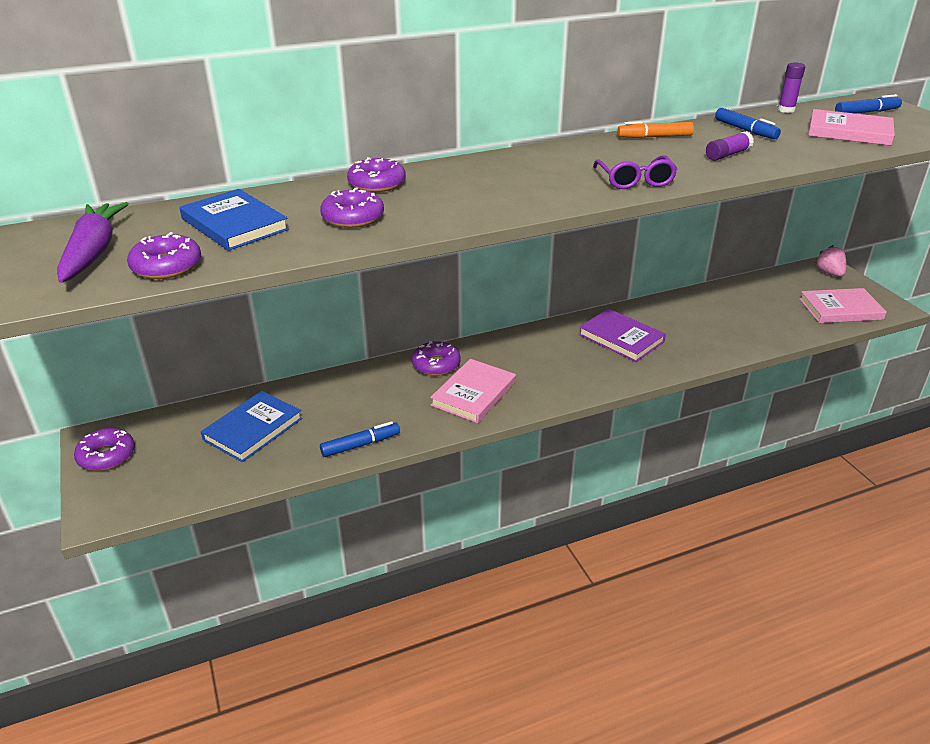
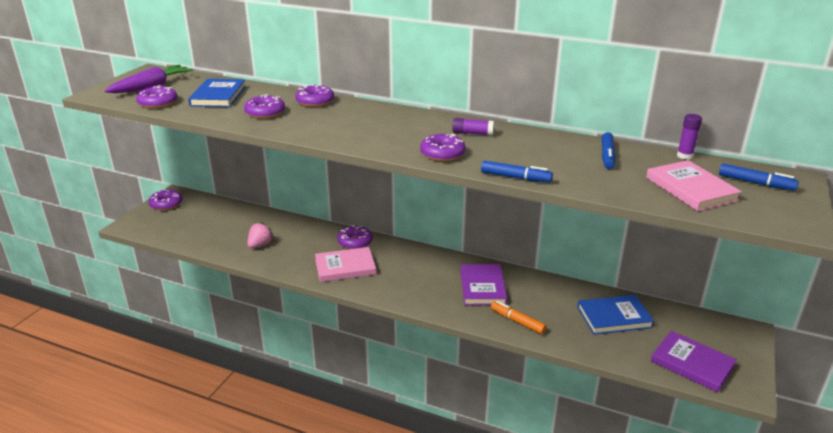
camera: 45 degrees right, 5 degrees down
(253, 429) = (229, 225): blue book -> blue book (614, 317)
(360, 445) = (254, 258): blue marker -> blue marker (515, 177)
(635, 180) = (442, 154): purple glasses -> purple donut
(654, 137) = (529, 136): orange marker -> orange marker (517, 322)
(727, 155) = (545, 164): purple glue stick -> purple glue stick (472, 133)
(829, 273) = (740, 336): pink strawberry -> pink strawberry (260, 245)
(840, 309) = (692, 364): pink book -> purple book

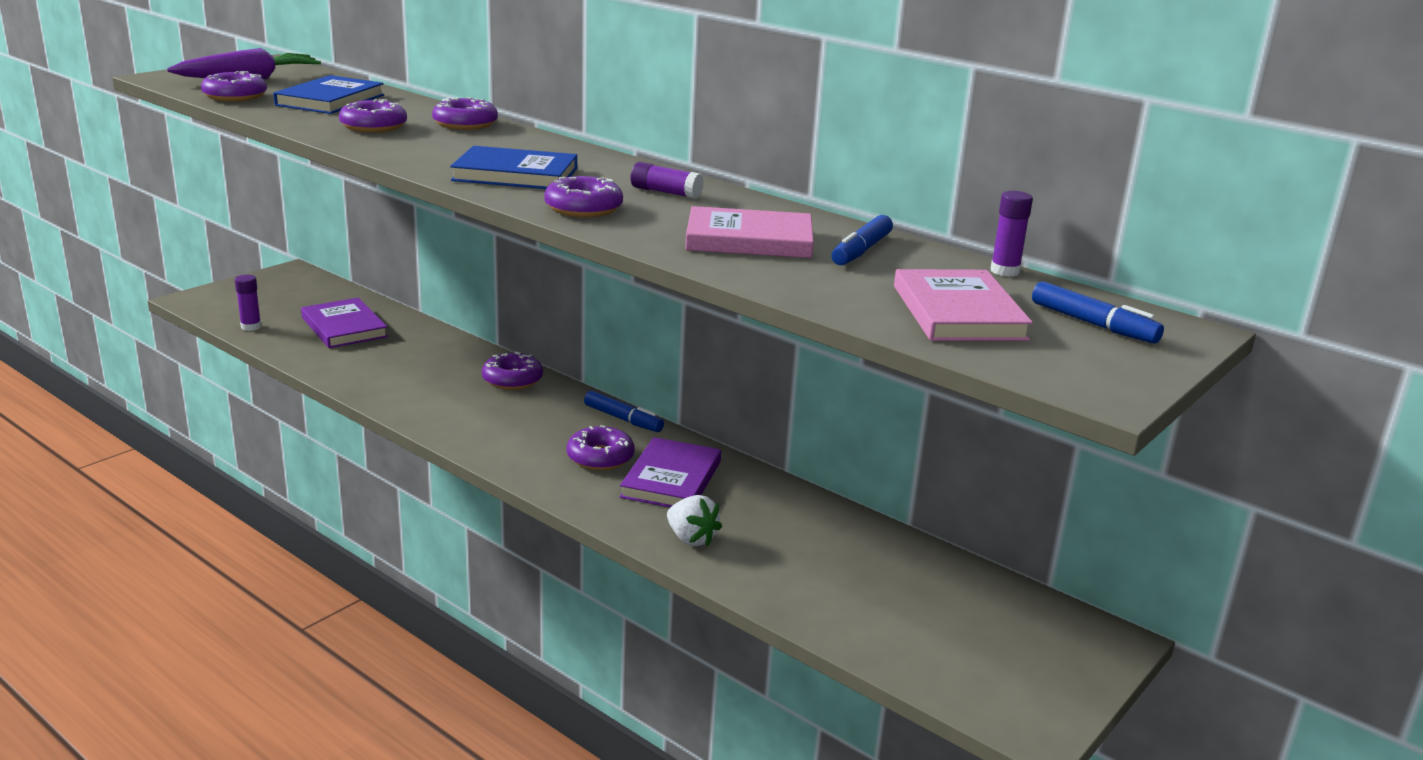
camera: 15 degrees right, 5 degrees down
(166, 204) = (269, 282): purple donut -> purple donut (600, 457)
(178, 237) = (251, 327): none -> purple glue stick
(260, 245) = (363, 357): pink strawberry -> none
(345, 267) = (469, 410): pink book -> pink book (749, 240)
(515, 177) = (665, 253): blue marker -> blue marker (623, 419)
(517, 322) = (691, 539): orange marker -> white strawberry
(614, 317) = (869, 567): blue book -> blue book (515, 174)
(692, 364) = (959, 666): purple book -> purple book (344, 327)

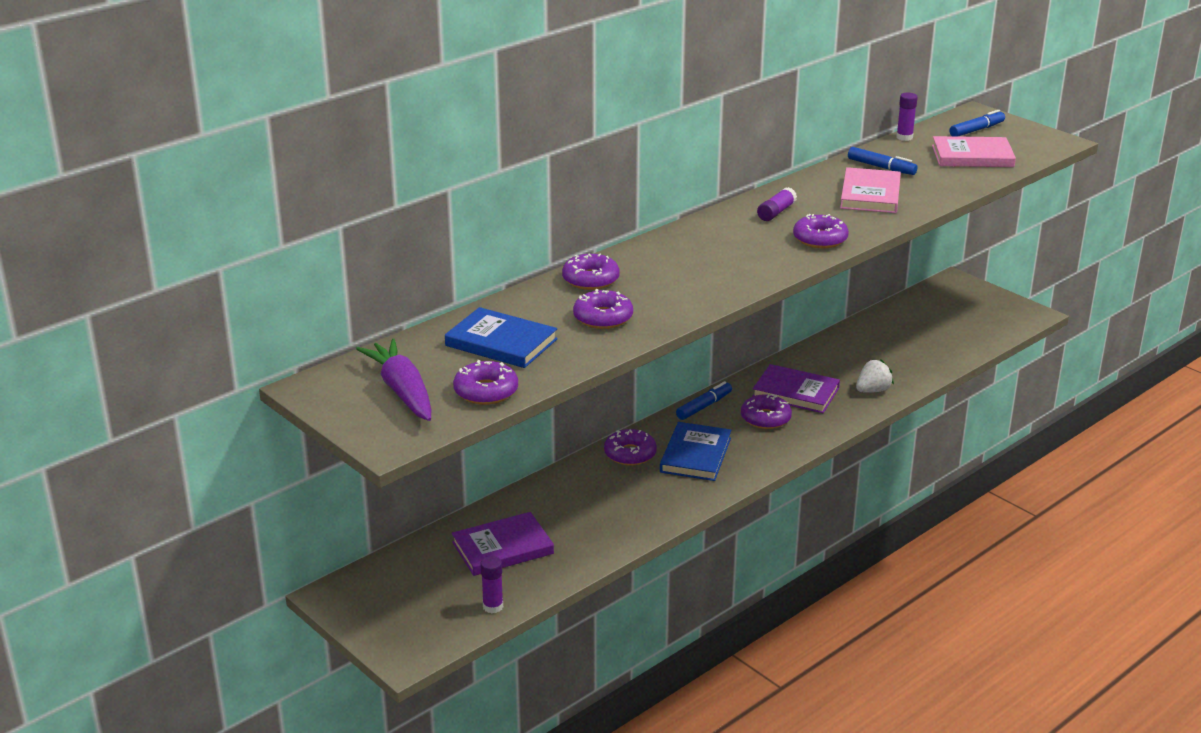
camera: 80 degrees left, 5 degrees up
(515, 174) = (742, 260): blue book -> blue book (695, 455)

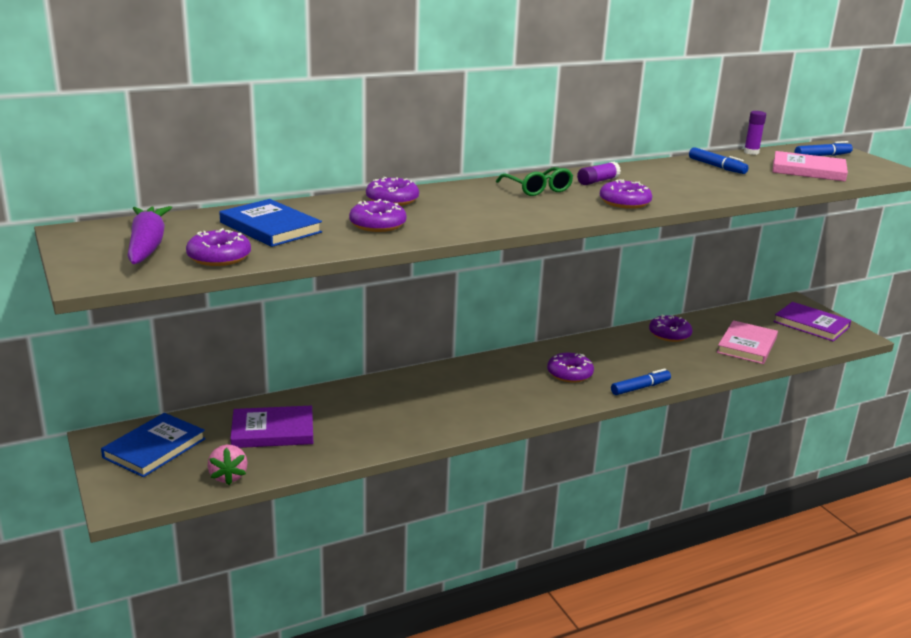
camera: 15 degrees right, 5 degrees down
(493, 606) = (228, 476): purple glue stick -> pink strawberry
(630, 454) = (433, 379): purple donut -> purple donut (669, 334)
(695, 455) = (490, 390): blue book -> blue book (154, 448)
(704, 406) = (520, 355): blue marker -> blue marker (640, 388)
(724, 236) = (537, 189): none -> green glasses
(796, 392) = (608, 359): purple book -> purple book (811, 324)
(870, 194) = (694, 181): pink book -> pink book (747, 345)
(872, 390) = (680, 369): white strawberry -> none

